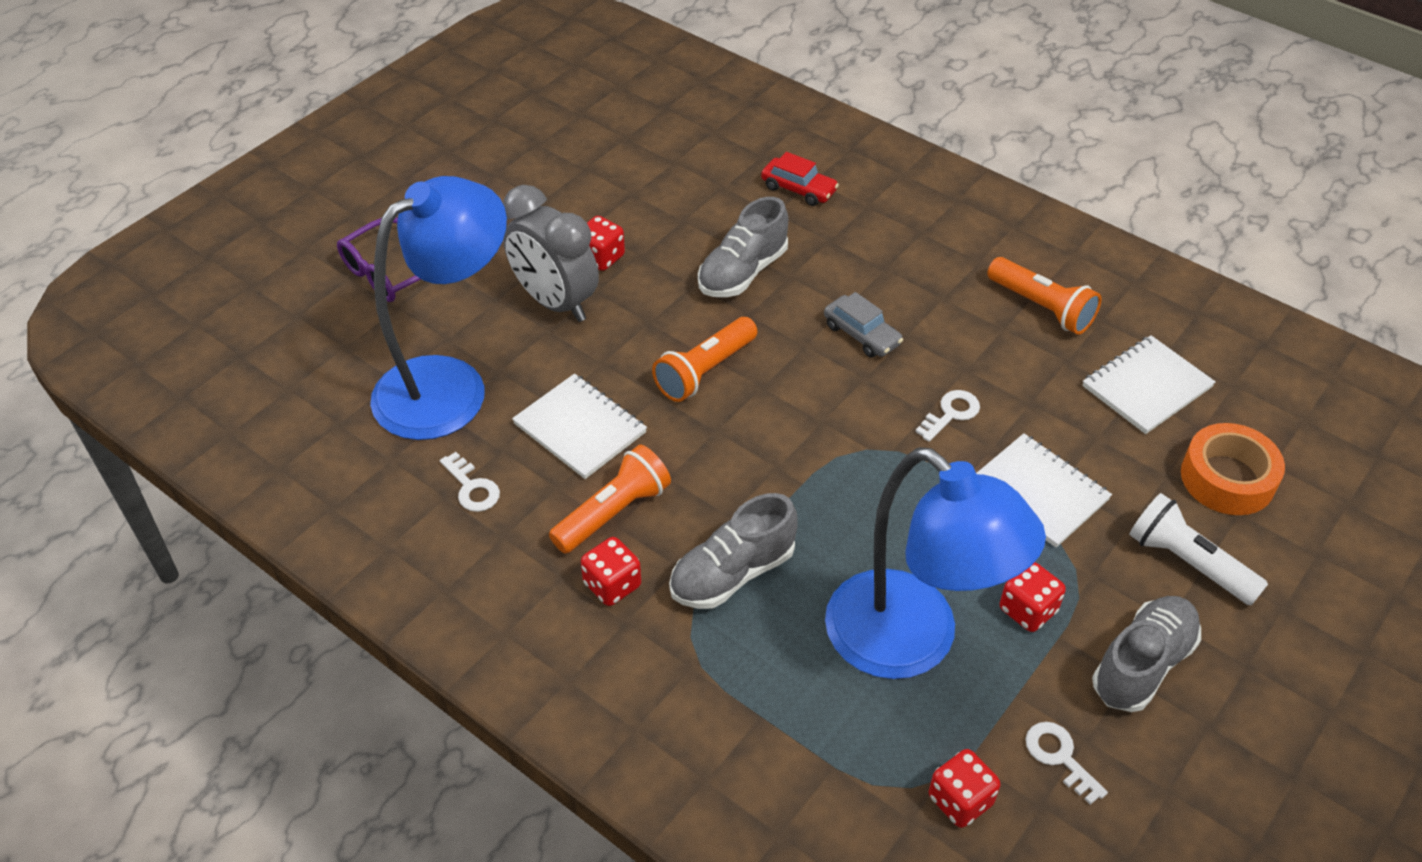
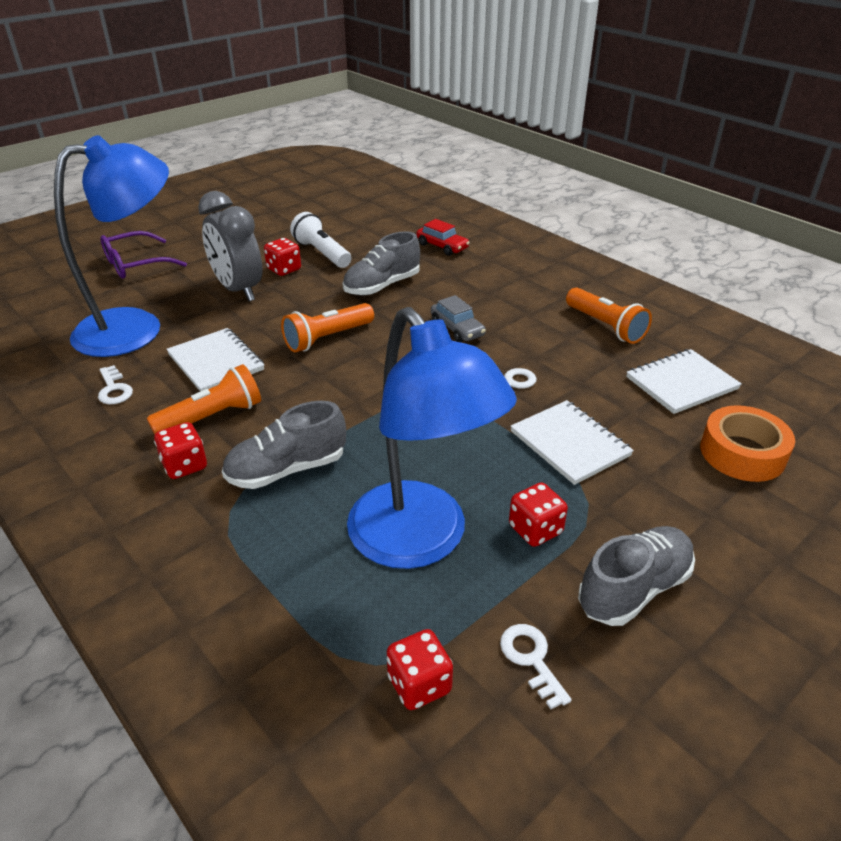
camera: 10 degrees right, 10 degrees down
(1187, 563) = (694, 511): white flashlight -> white flashlight (321, 253)

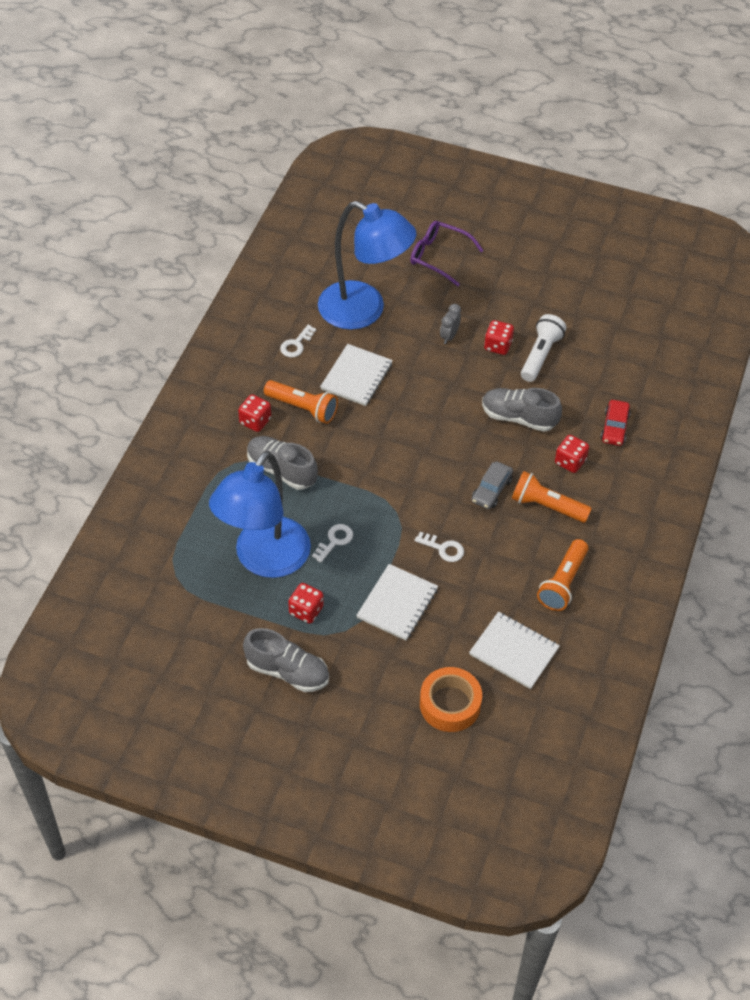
camera: 60 degrees right, 15 degrees up
(238, 290) = (449, 336): grey clock -> grey clock, size x0.46
(327, 338) = (425, 420): orange flashlight -> orange flashlight (546, 506)
(419, 684) = (174, 598): red dice -> red dice (570, 462)
(531, 659) = (214, 639): white key -> white key (335, 541)

